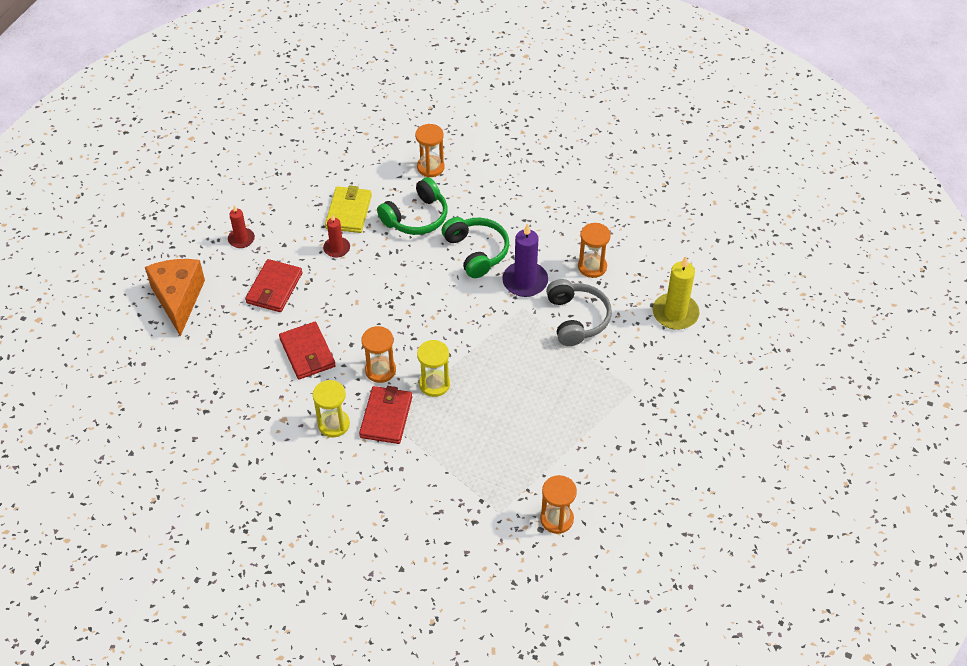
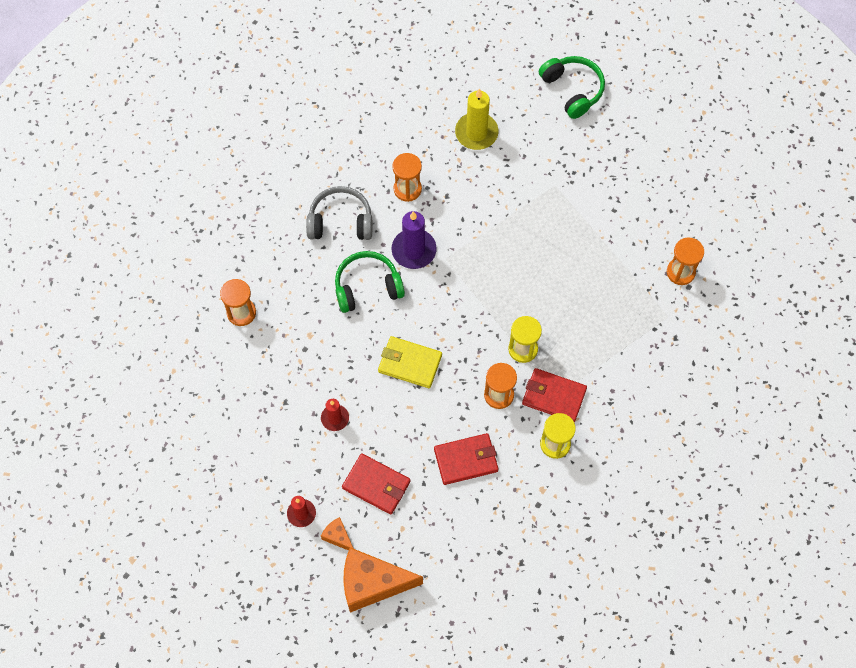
camera: 80 degrees left, 15 degrees up
(221, 268) = (338, 537): none -> orange cheese
(349, 212) = (286, 401): yellow wallet -> yellow wallet (410, 363)
(416, 217) = (309, 336): green headphones -> green headphones (572, 90)
(576, 319) = (468, 214): grey headphones -> grey headphones (340, 222)

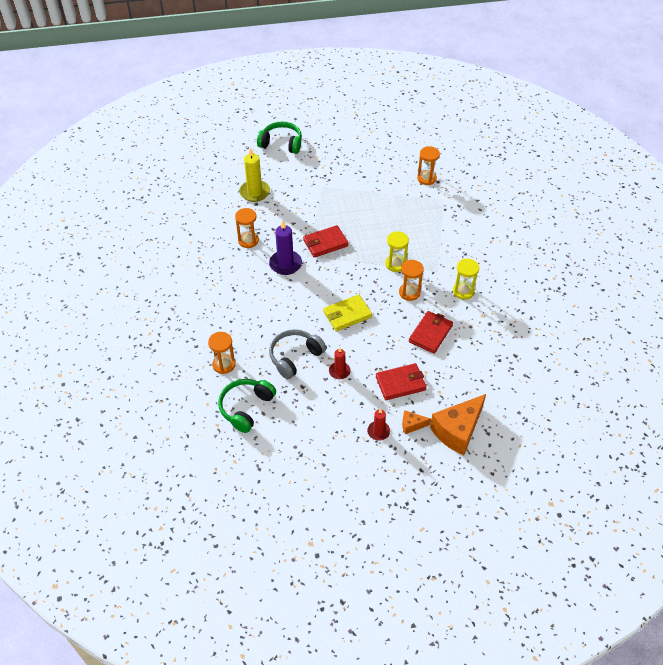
camera: 45 degrees left, 15 degrees down
(340, 222) = (229, 280): grey headphones -> grey headphones (295, 357)
(367, 287) = (281, 298): green headphones -> green headphones (246, 407)
(554, 396) = (436, 272): red wallet -> red wallet (325, 243)

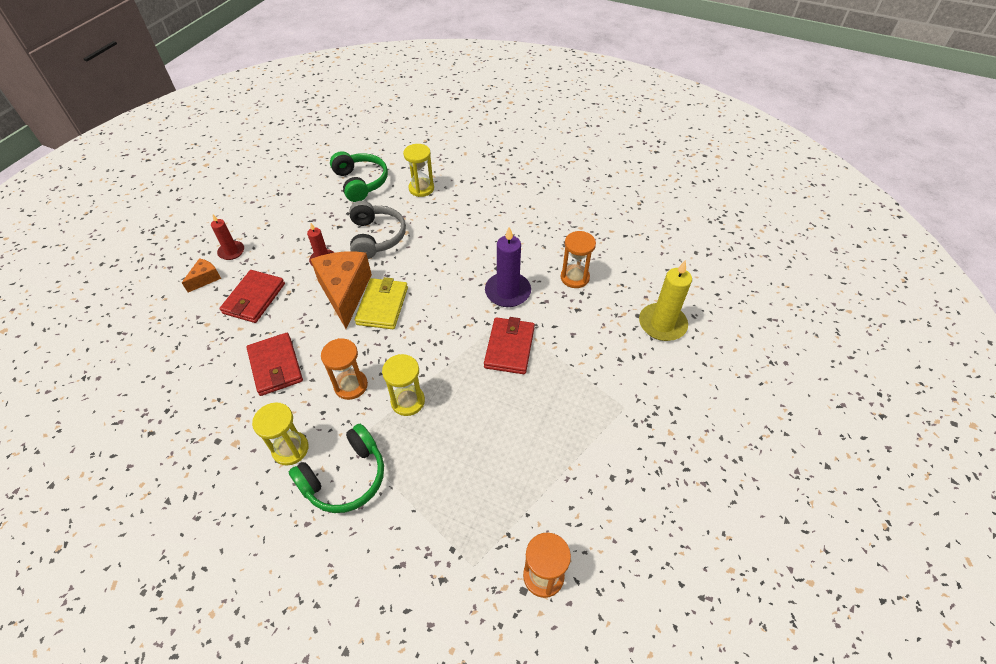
camera: 125 degrees right, 0 degrees up
(224, 364) = (421, 188): orange hourglass -> yellow hourglass
(281, 143) = (762, 409): green headphones -> green headphones (345, 477)
(457, 431) = (154, 309): orange cheese -> orange cheese (345, 292)

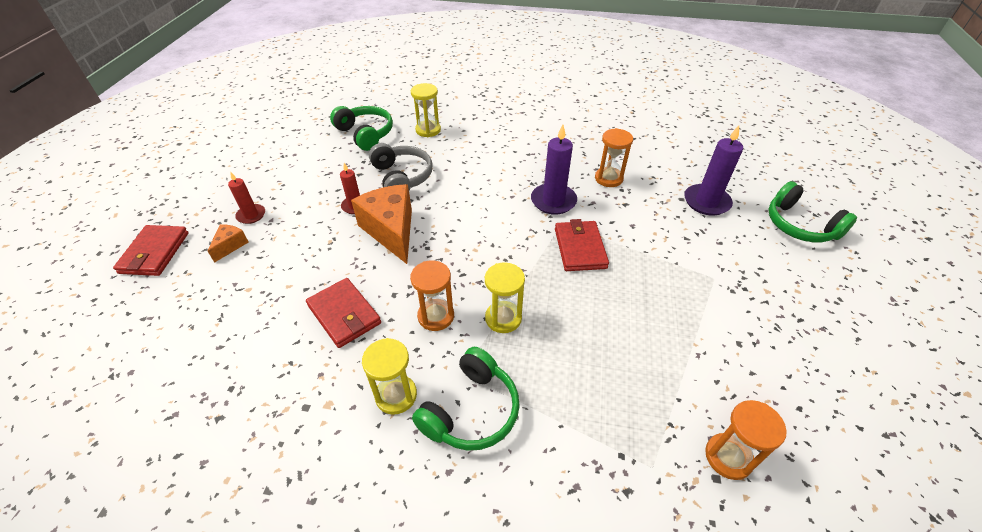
camera: 15 degrees left, 5 degrees down
(254, 298) = (293, 254): red wallet -> red wallet (154, 253)
(382, 306) = (436, 235): yellow wallet -> none
(662, 324) = (706, 202): yellow candle -> purple candle
(747, 371) = (800, 225): none -> green headphones

